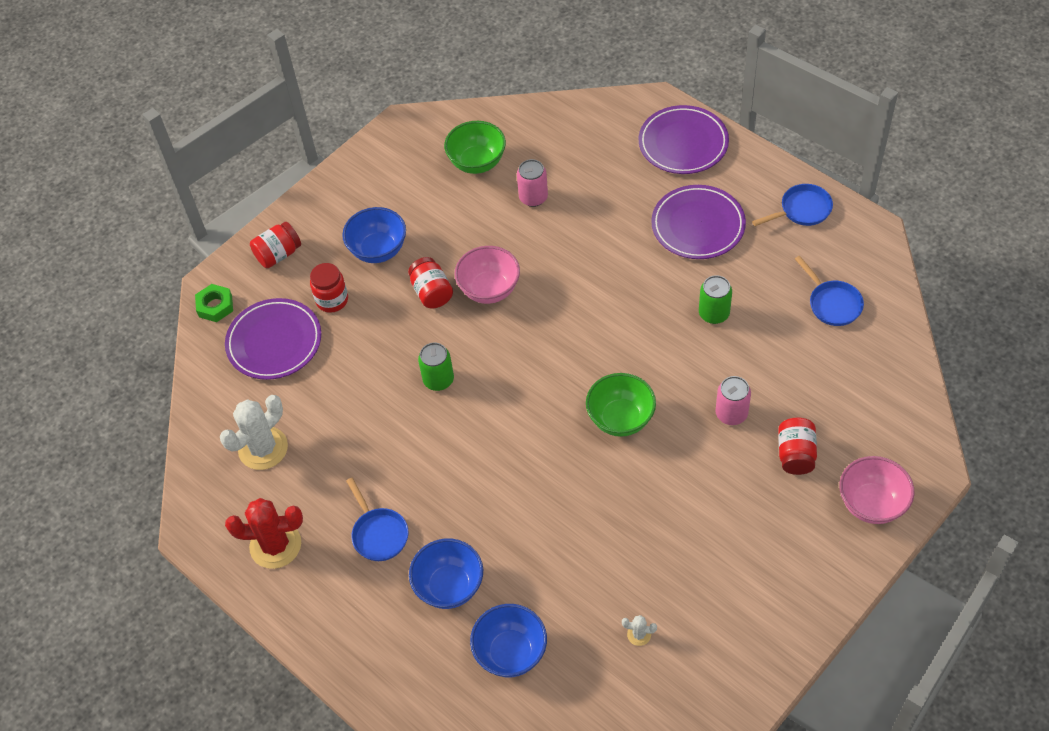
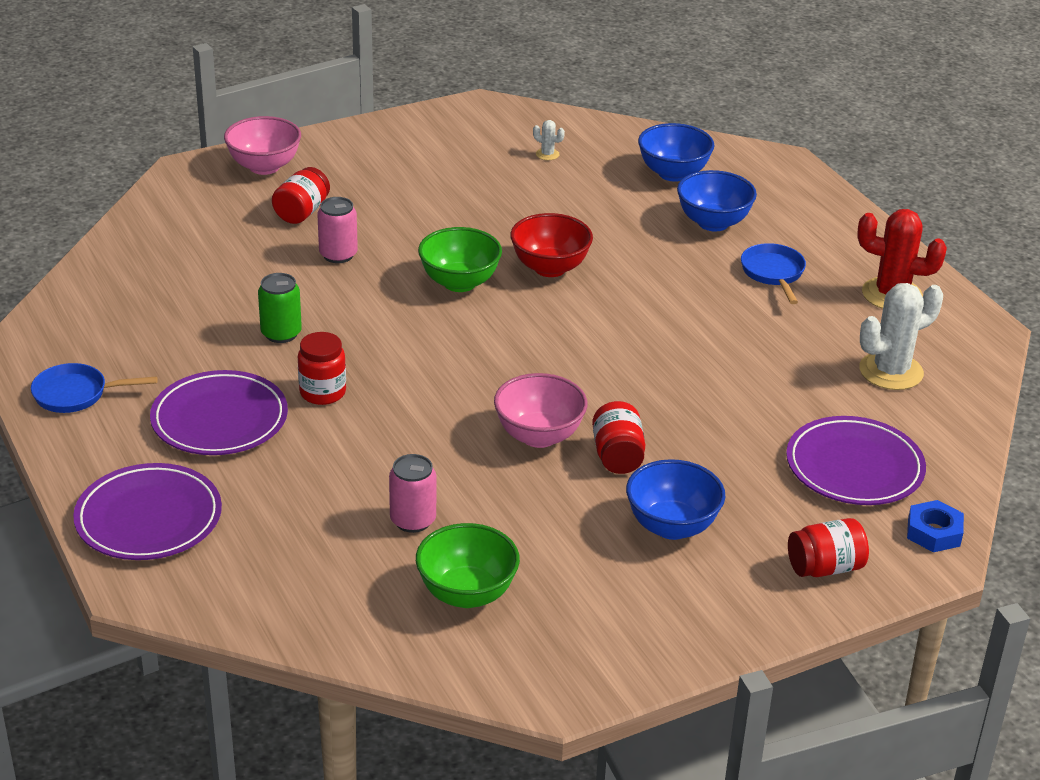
camera: 165 degrees left, 20 degrees down
(215, 306) = (933, 532): green nut -> blue nut
(332, 300) = (760, 489): red jar -> red jar (322, 392)
(438, 380) = (650, 370): green can -> none
(560, 466) = (550, 268): none -> red bowl
(832, 303) = (140, 303): blue pan -> none

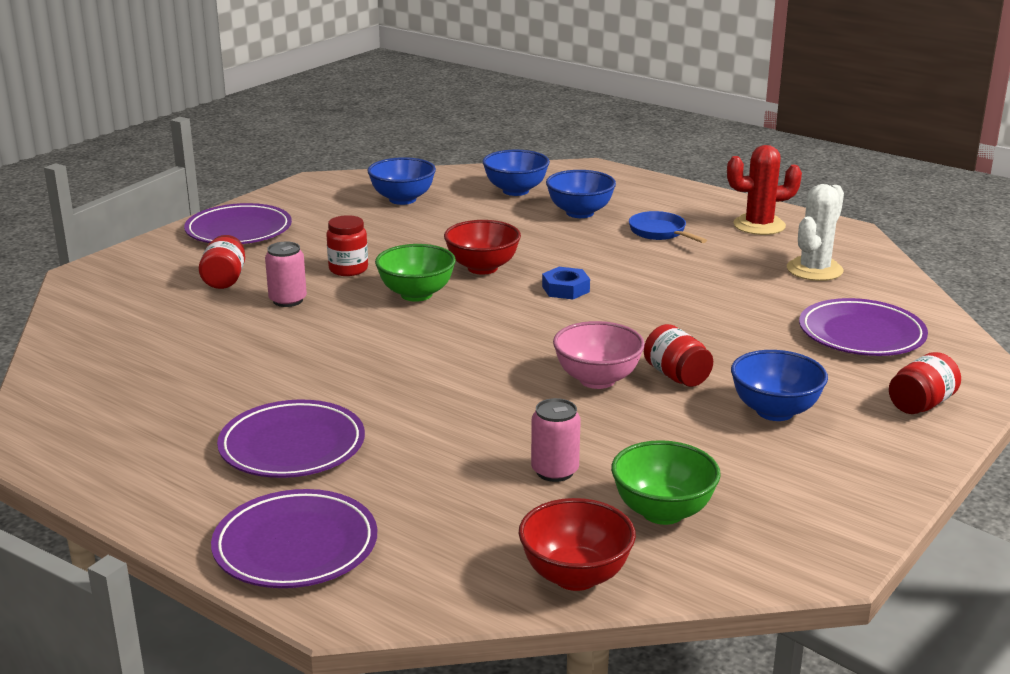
camera: 25 degrees left, 10 degrees down
(76, 394) = (122, 466): blue pan -> none
(264, 167) = (158, 256): pink bowl -> none
(281, 333) = (289, 367): green can -> none
(322, 392) = (372, 400): red jar -> red jar (348, 269)
(339, 626) = (575, 576): none -> red bowl
(359, 153) = (239, 230): none -> purple plate
(547, 154) = (402, 199): white cactus -> blue bowl
(933, 532) = (967, 359): blue nut -> blue nut (565, 289)

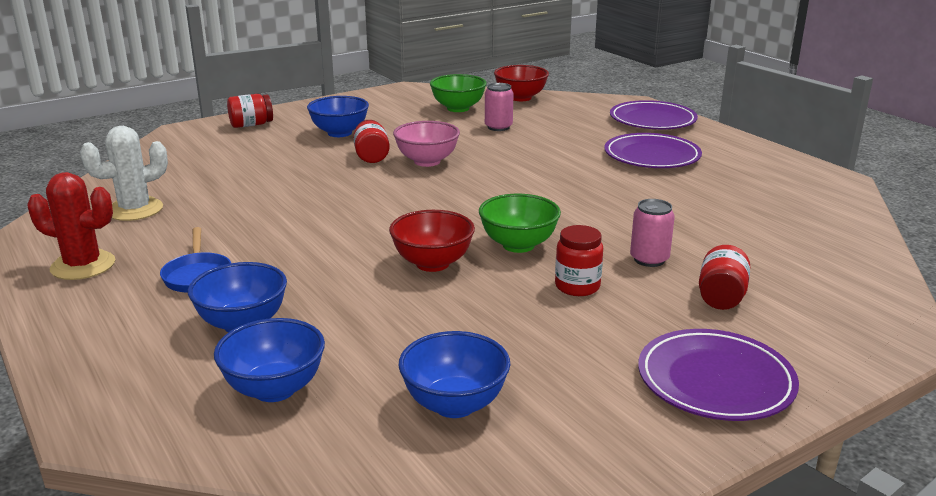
camera: 160 degrees left, 0 degrees up
(565, 289) = (375, 228): blue nut -> none
(861, 334) = (205, 160): purple plate -> none

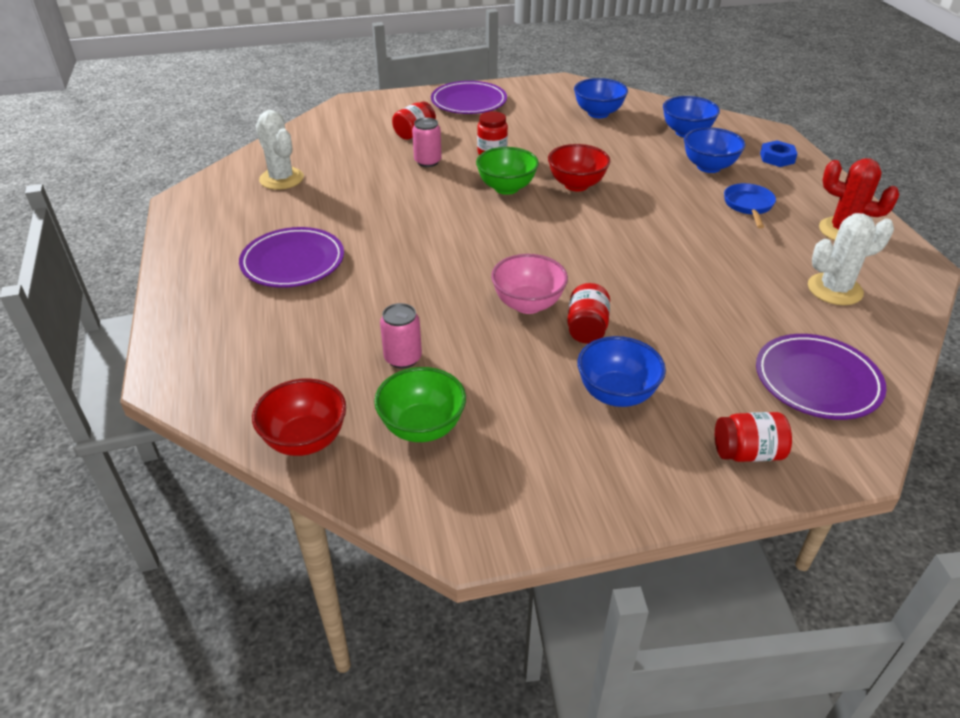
camera: 160 degrees left, 15 degrees up
(118, 363) = (777, 158): none -> blue nut
(652, 120) = (204, 328): purple plate -> purple plate (817, 381)
(783, 211) = (281, 179): none -> white cactus

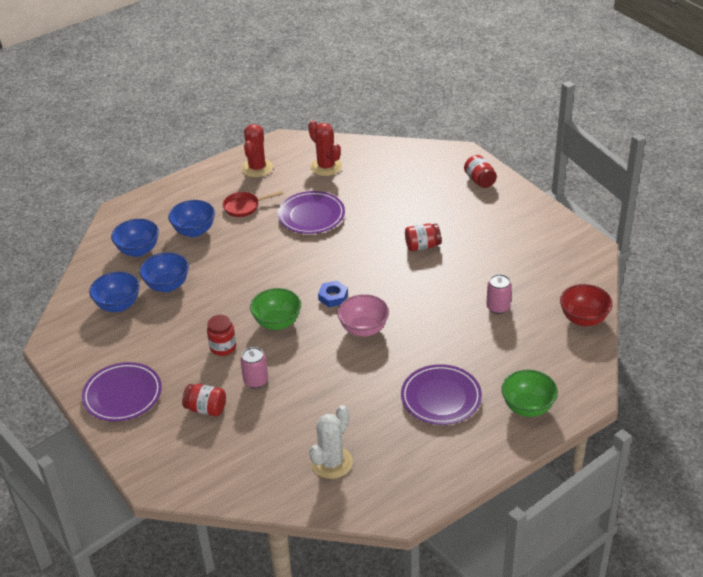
camera: 110 degrees left, 0 degrees up
(422, 427) = (542, 282): green bowl -> green bowl (527, 407)
(528, 304) = (415, 274): pink bowl -> pink bowl (363, 329)
(576, 185) = (254, 288): red bowl -> none
(616, 394) = (469, 225): blue bowl -> blue bowl (167, 285)
(748, 206) = (244, 207): blue pan -> red pan
(777, 158) = (165, 202): blue nut -> blue nut (333, 297)
(817, 381) = (413, 166): purple plate -> purple plate (311, 216)
(834, 289) = (326, 167): white cactus -> red cactus

